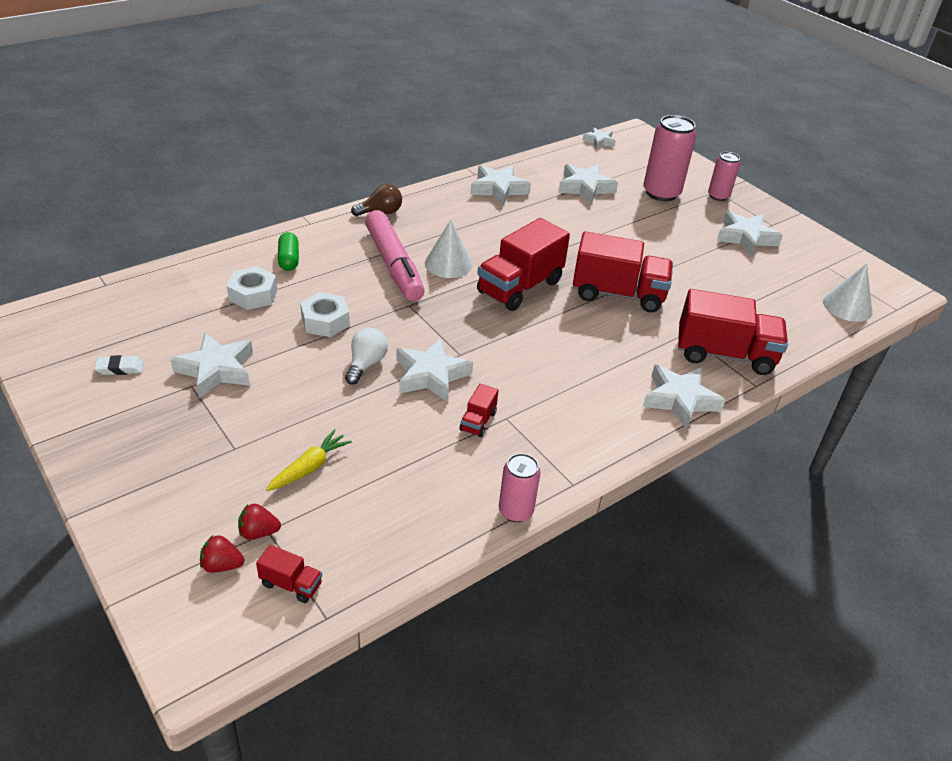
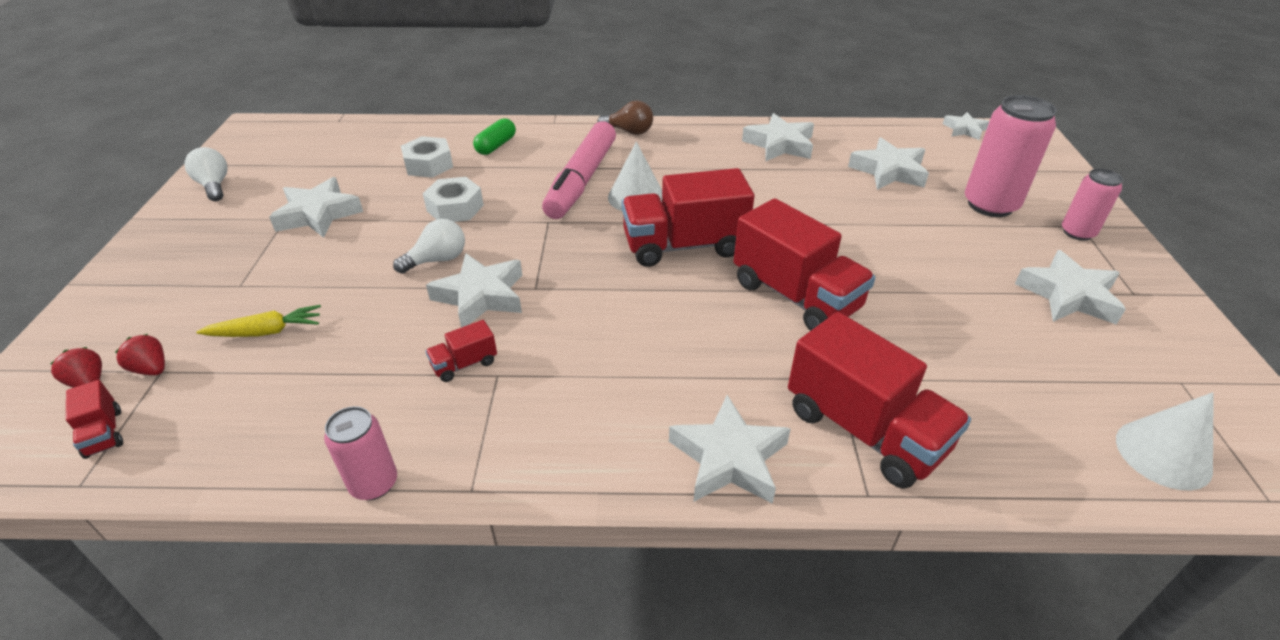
camera: 40 degrees right, 0 degrees up
(73, 385) = (214, 186): none -> white light bulb
(120, 368) = (259, 185): white eraser -> none

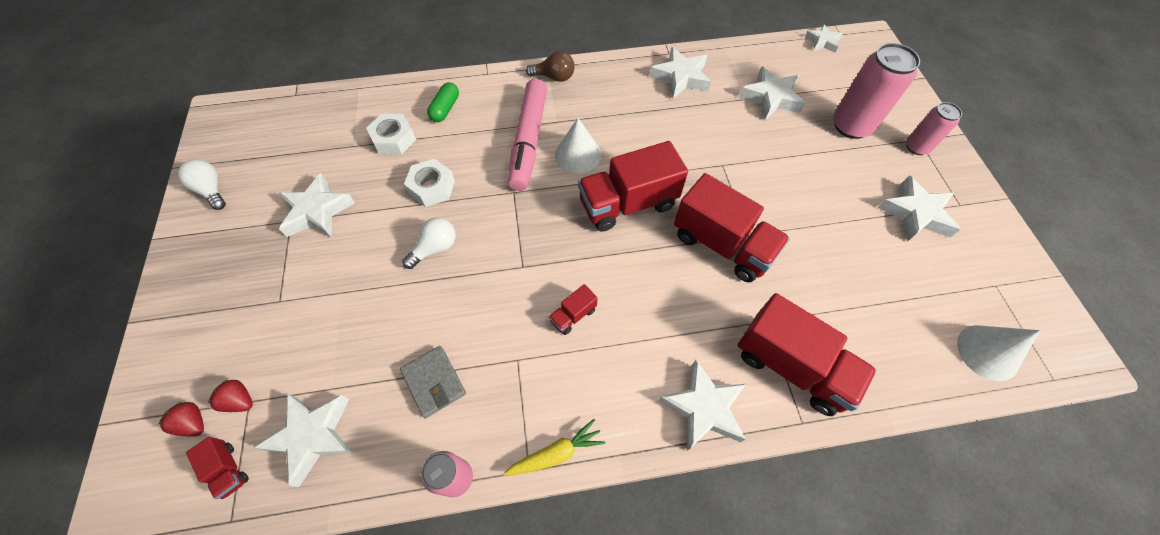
camera: 10 degrees left, 20 degrees up
(266, 332) = (320, 347): yellow carrot -> yellow carrot (556, 453)
(385, 383) = (434, 382): none -> grey wallet
(464, 364) = (489, 353): red truck -> red truck (573, 315)
(481, 296) = (482, 282): white star -> white star (312, 436)

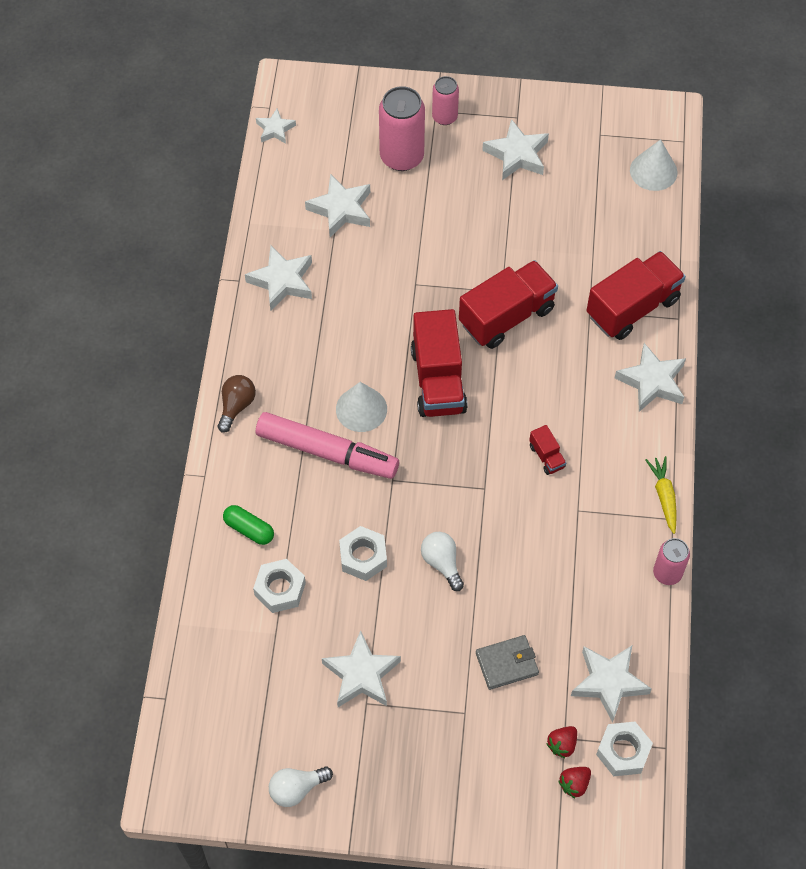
camera: 75 degrees left, 0 degrees up
(228, 470) = (623, 751): red truck -> white nut
(434, 382) = (583, 580): grey wallet -> grey wallet (507, 664)

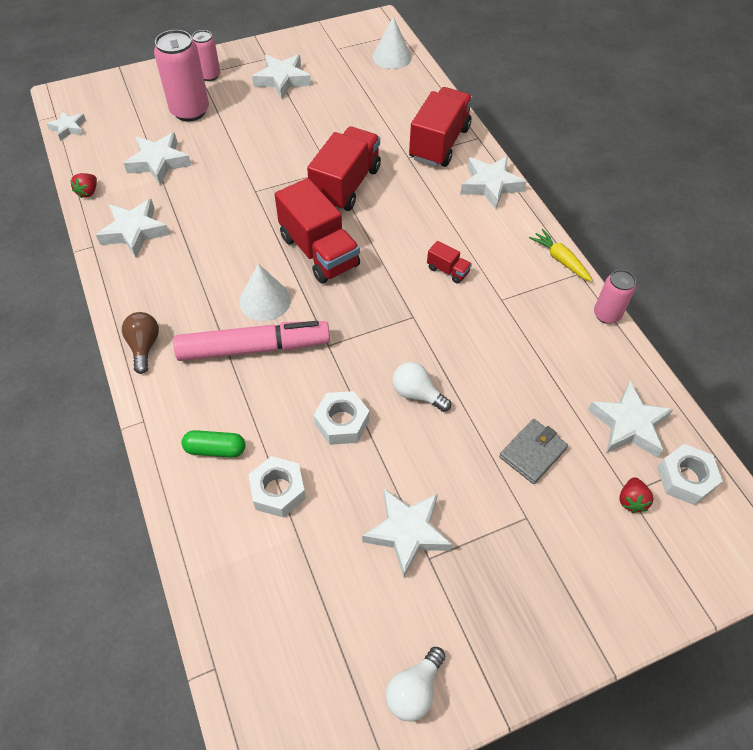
camera: 30 degrees left, 5 degrees down
(574, 784) = (668, 531): red strawberry -> red strawberry (88, 192)

